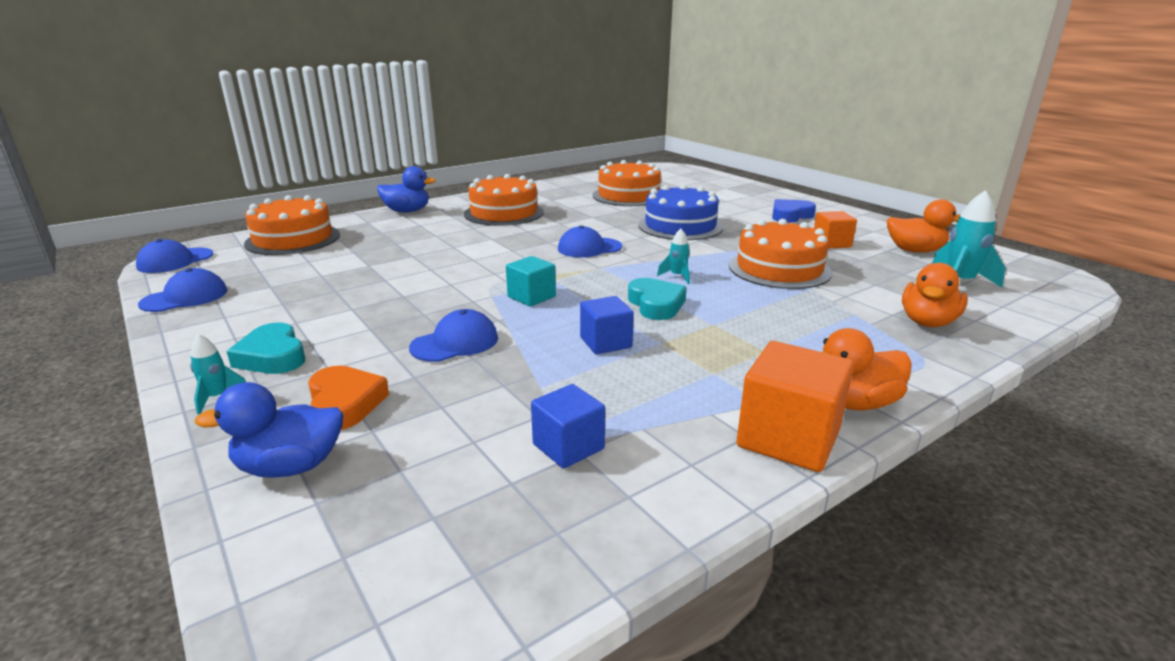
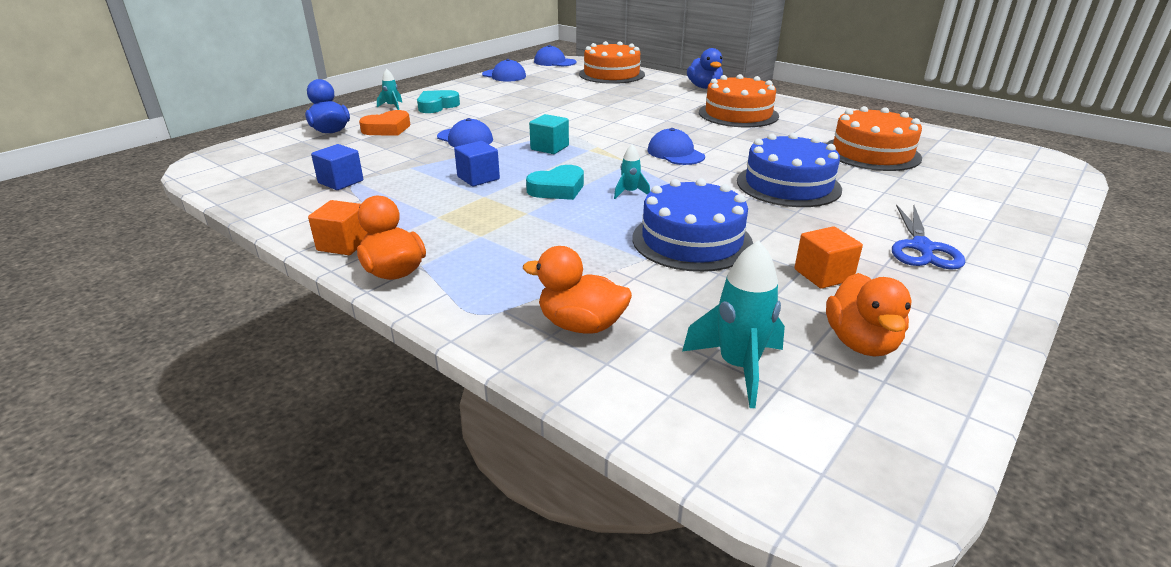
camera: 75 degrees right, 5 degrees up
(779, 269) = (692, 240): orange cake -> blue cake
(788, 438) = (344, 244): orange cube -> orange cube, size x0.62
(790, 215) = (922, 248): blue heart -> blue scissors

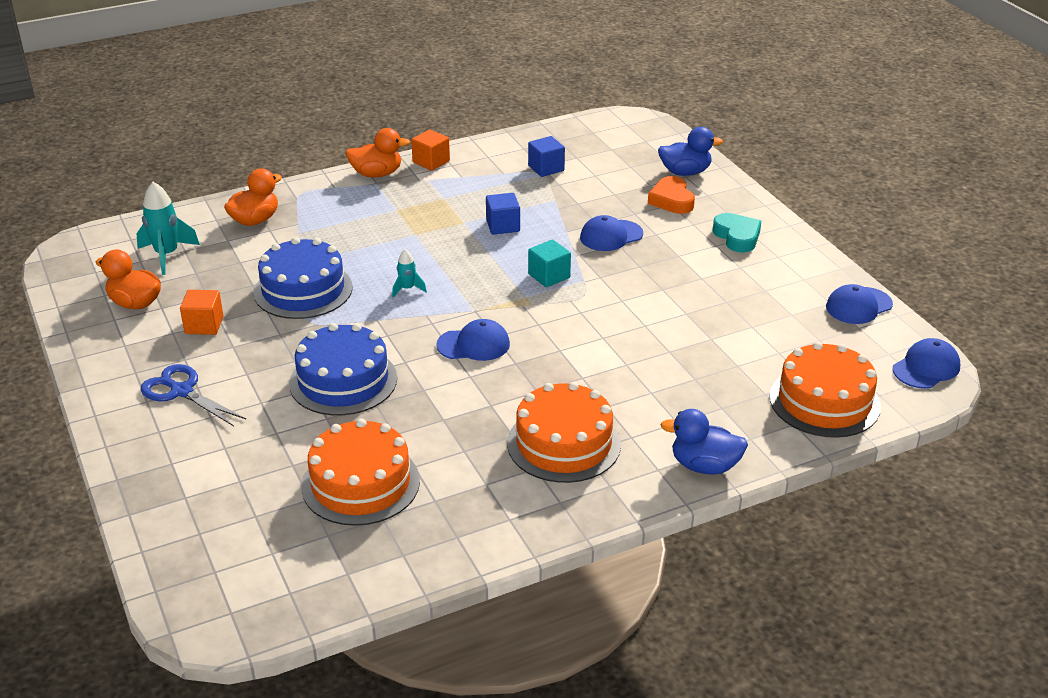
camera: 115 degrees right, 5 degrees up
(392, 106) = (751, 211): turquoise rocket -> none
(557, 189) = (447, 257): turquoise heart -> none

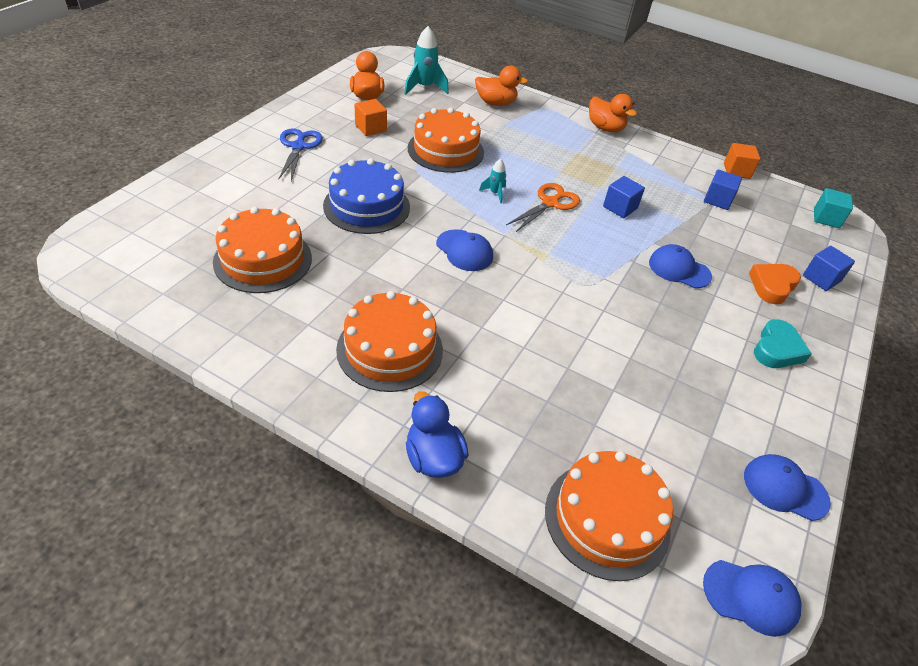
camera: 50 degrees right, 10 degrees up
(303, 290) = (445, 150): blue cake -> orange cake
(431, 162) = (650, 144): orange cube -> orange cube (736, 171)
(456, 262) = (550, 203): none -> orange scissors
(549, 276) = (588, 256): turquoise cube -> turquoise cube (826, 218)
(685, 172) = (821, 278): blue duck -> blue cube

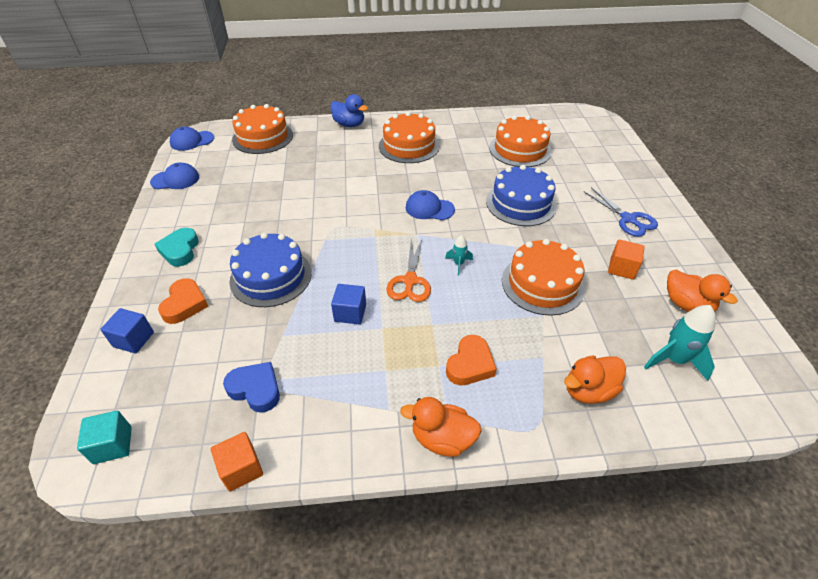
camera: 150 degrees right, 0 degrees up
(555, 143) = (470, 364): none -> orange heart
(679, 269) = (271, 276): blue cap -> blue cake
(717, 200) = (255, 389): blue cube -> blue heart

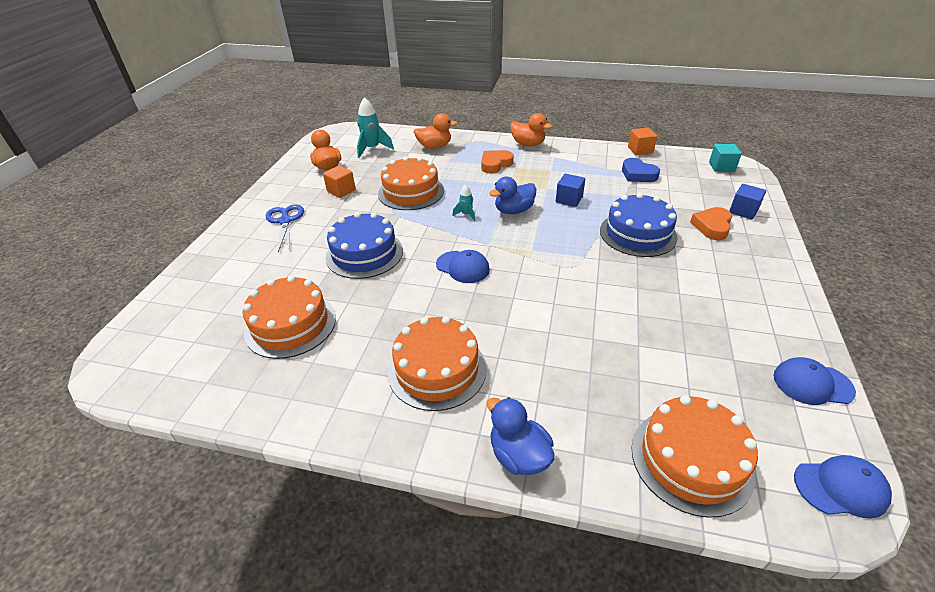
camera: 160 degrees left, 5 degrees down
(180, 250) = (743, 274): turquoise heart -> none
(410, 281) = (514, 210): orange scissors -> blue duck

